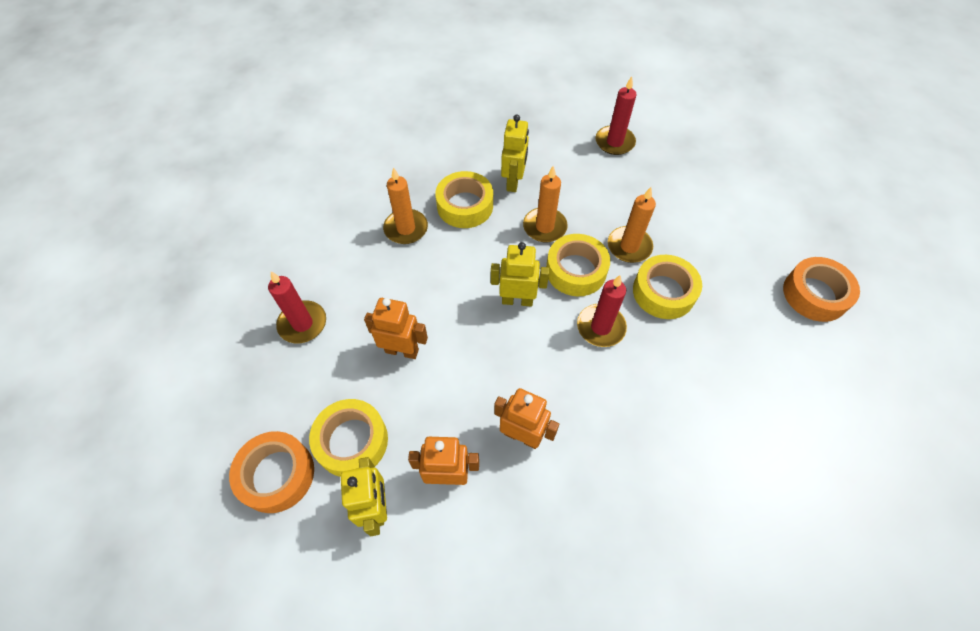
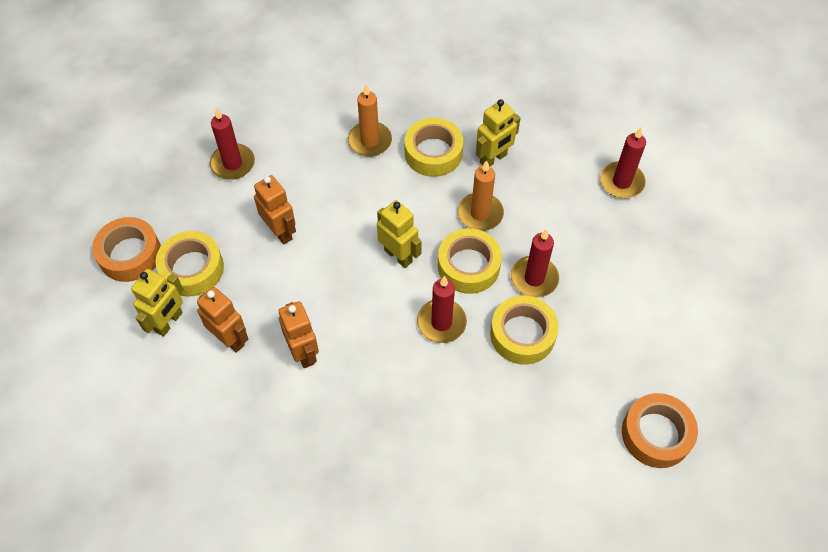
camera: 40 degrees right, 0 degrees up
(629, 246) = (534, 278): orange candle -> red candle

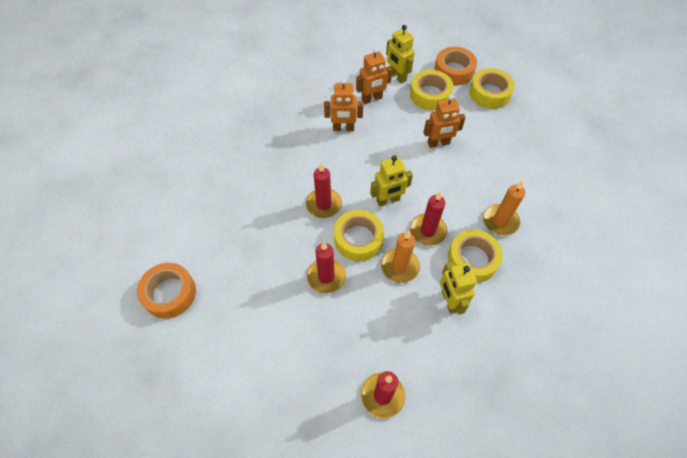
camera: 115 degrees right, 0 degrees up
(233, 164) = (507, 135): red candle -> red candle (427, 231)
(522, 334) = (288, 248): yellow tape -> yellow tape (489, 93)

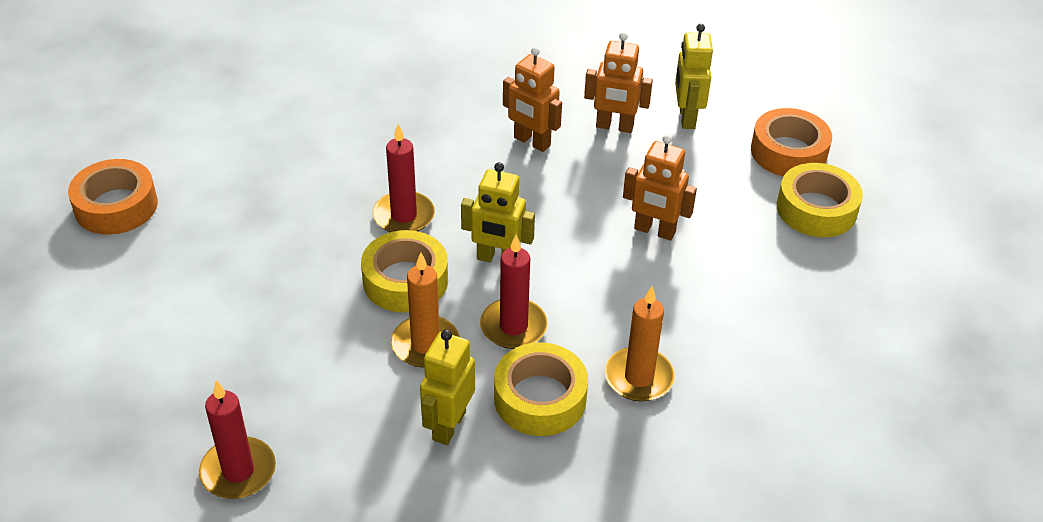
camera: 35 degrees right, 15 degrees down
(326, 276) = (316, 298): red candle -> none
(430, 95) = (712, 164): yellow tape -> none

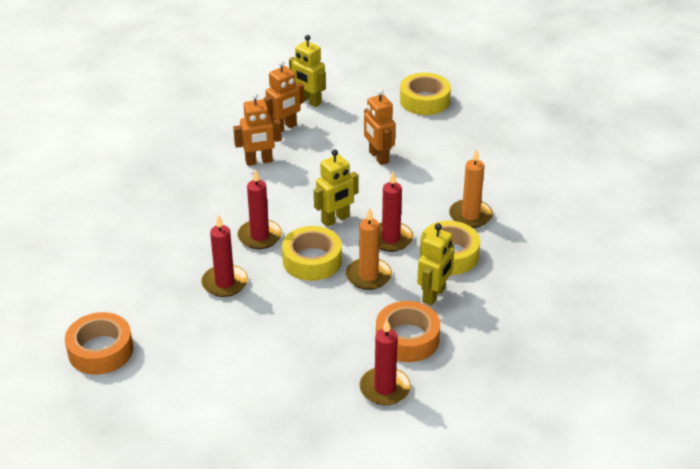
camera: 50 degrees left, 5 degrees down
(300, 234) = (225, 283): none -> red candle
(448, 425) = (434, 295): yellow robot -> yellow robot turned 120 degrees counterclockwise
(654, 231) = (378, 157): orange robot -> orange robot turned 90 degrees clockwise
(788, 152) = (375, 85): orange tape -> orange tape (407, 338)

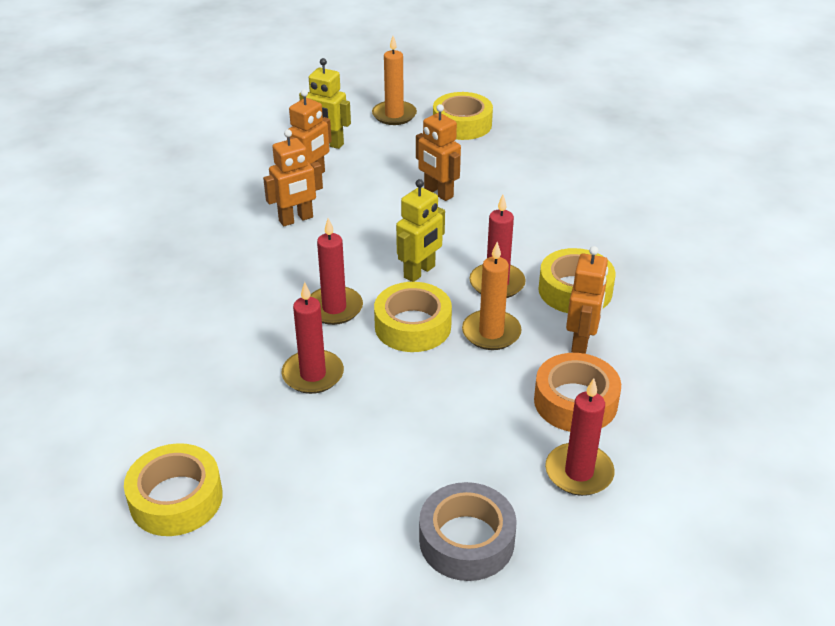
camera: 15 degrees left, 0 degrees up
(100, 350) = (176, 499): orange tape -> yellow tape
(284, 417) = (466, 540): none -> grey tape
(434, 295) = (581, 342): yellow robot -> orange robot
(470, 216) = (577, 241): orange candle -> orange candle (394, 115)

